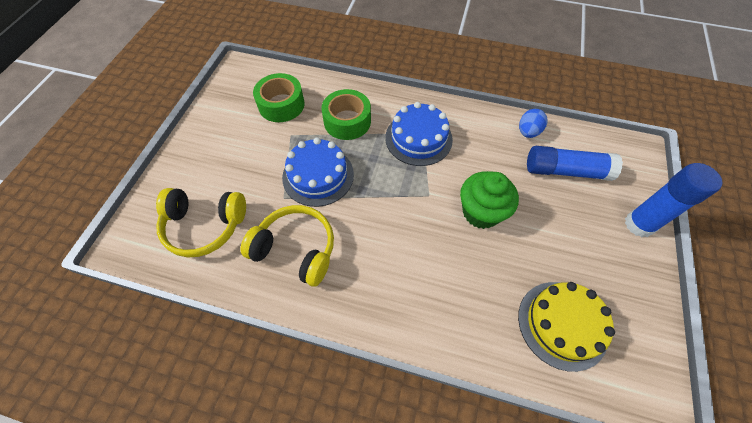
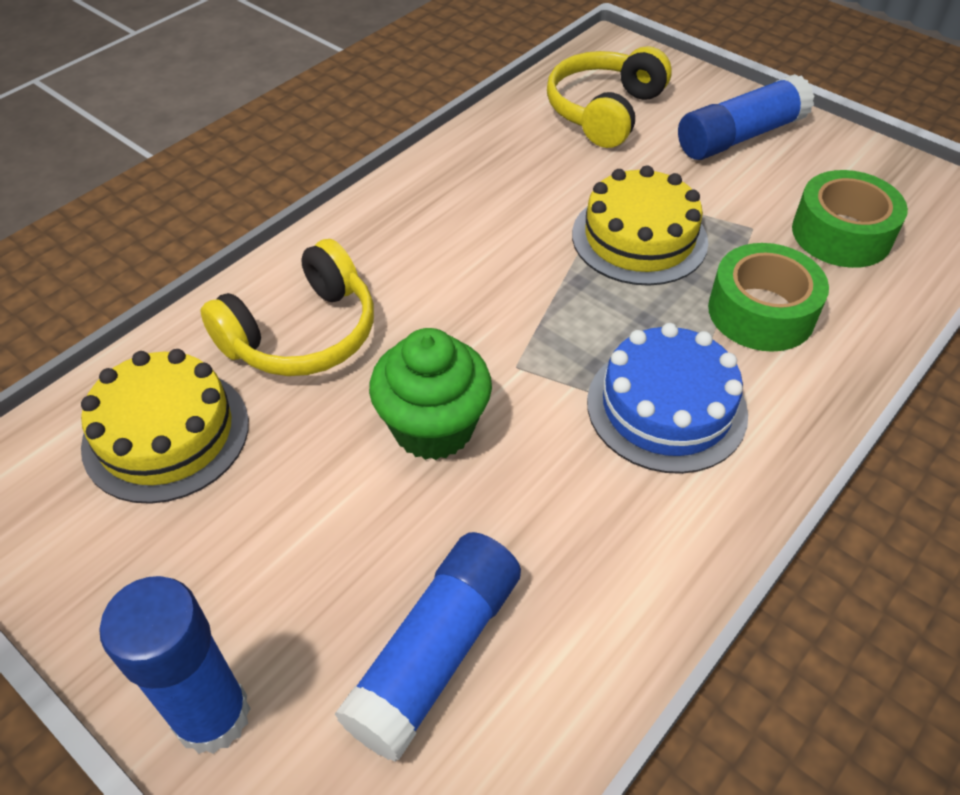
camera: 115 degrees right, 10 degrees down
(212, 155) = (740, 136): none -> blue glue stick
(296, 249) = (511, 183): yellow headphones -> yellow headphones (302, 334)
(318, 175) = (639, 238): blue cake -> yellow cake
(528, 132) = (592, 642): blue egg -> none

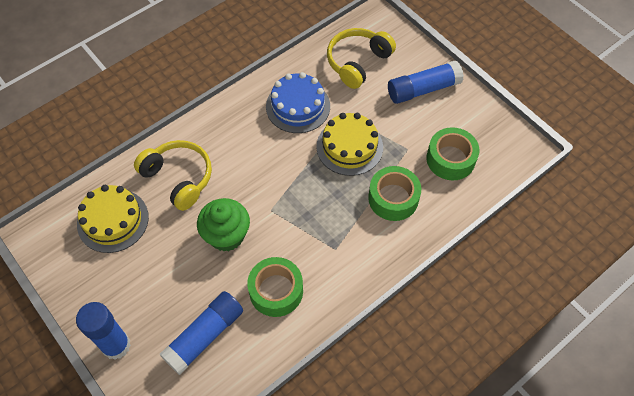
camera: 10 degrees right, 10 degrees up
(302, 334) = (179, 178): yellow headphones -> yellow headphones turned 105 degrees counterclockwise
(578, 524) = (276, 291): none -> green tape
(666, 407) = (331, 242): blue cake -> blue cake (298, 106)

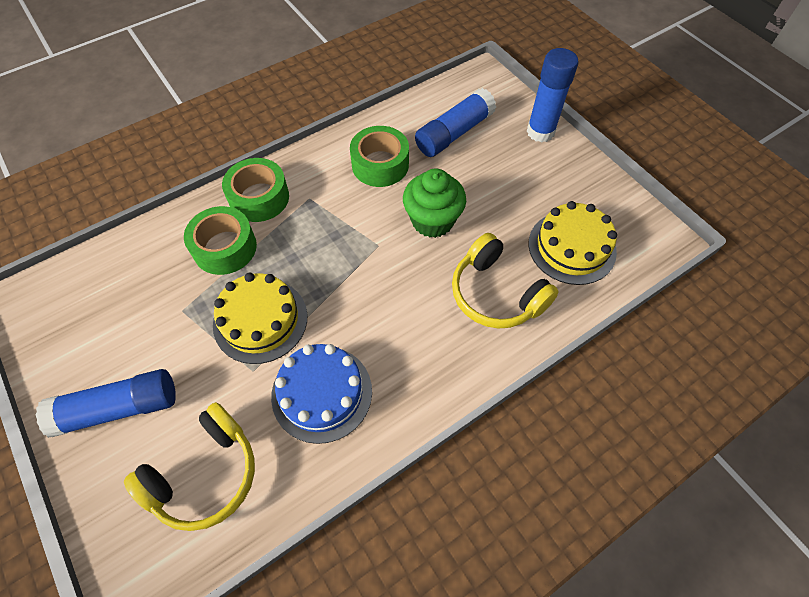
camera: 175 degrees left, 0 degrees up
(450, 159) = (131, 292): green tape -> green tape (259, 198)

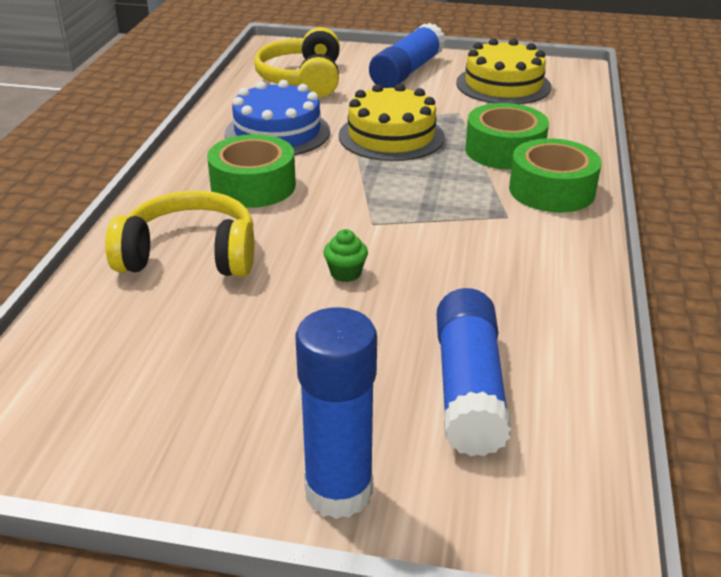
camera: 135 degrees right, 25 degrees down
(380, 164) = (495, 287): green tape -> green tape (253, 186)
(432, 221) = (345, 273): green cupcake -> green cupcake, size x0.45
(572, 247) = (129, 348): yellow cake -> yellow cake (503, 85)

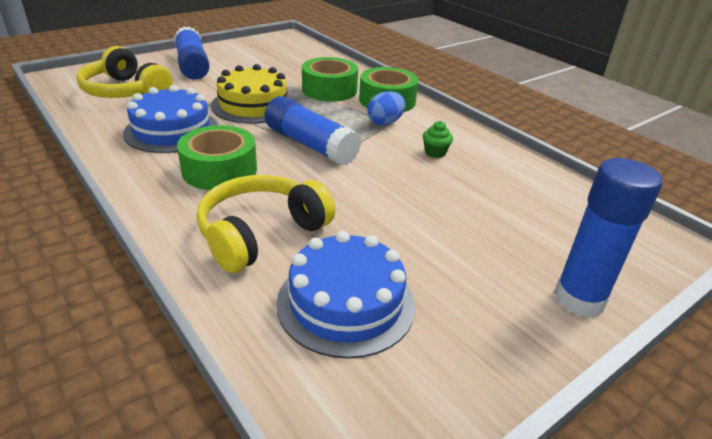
camera: 50 degrees left, 0 degrees up
(149, 345) = (346, 303): none -> blue cake
(345, 273) = (372, 191): green cupcake -> green cupcake (435, 153)
(468, 388) = (528, 212): blue glue stick -> blue glue stick (310, 144)
(498, 213) = (385, 122): none -> blue egg
(503, 85) = (264, 56): yellow cake -> none

